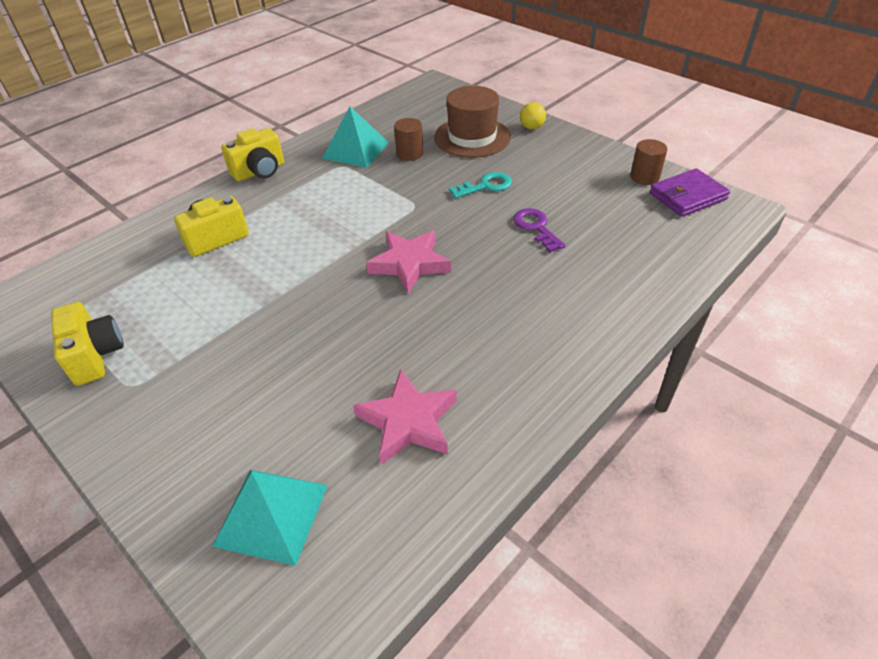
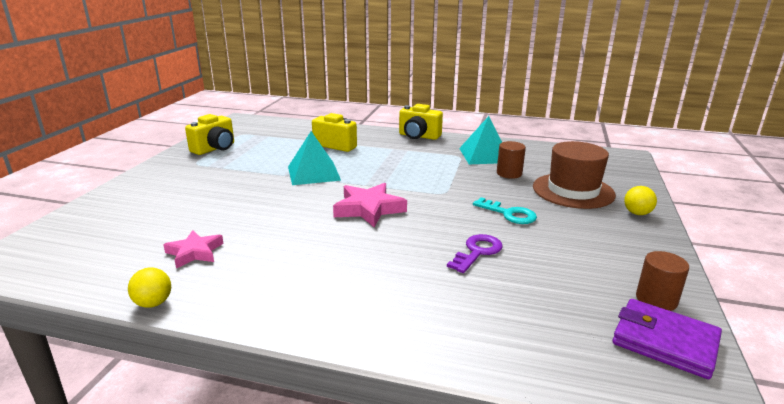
camera: 60 degrees right, 20 degrees down
(272, 514) = (102, 228): turquoise pyramid -> turquoise pyramid (314, 173)
(408, 422) = (195, 252): pink star -> pink star, size x0.67
(496, 470) = (153, 303): none -> yellow ball

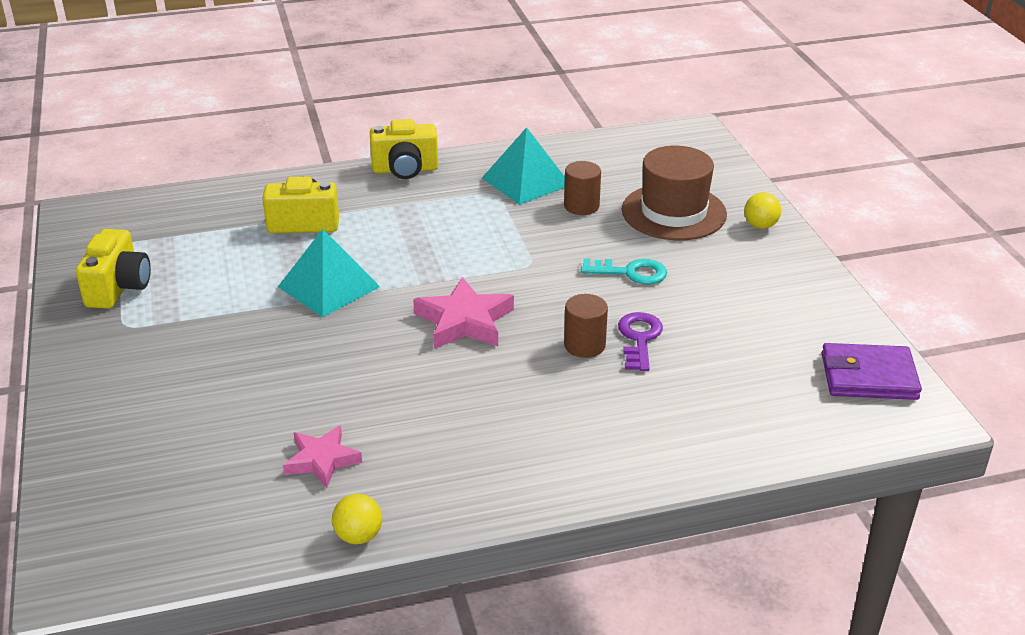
camera: 30 degrees left, 10 degrees up
(656, 300) = (838, 334): brown cylinder -> brown cylinder (584, 345)

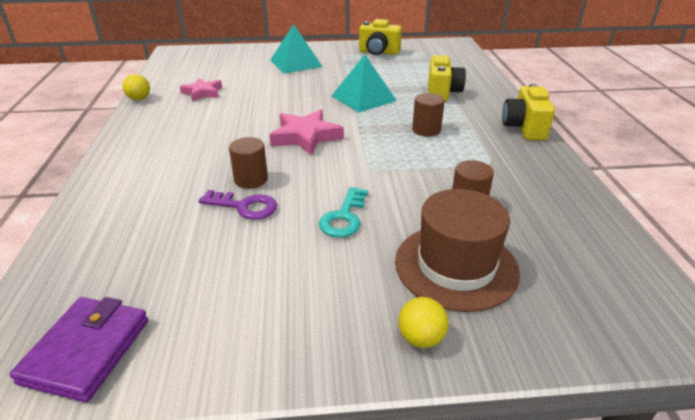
camera: 100 degrees right, 0 degrees up
(424, 232) = (426, 130): none -> brown cylinder
(526, 181) = (513, 180): turquoise pyramid -> turquoise pyramid (295, 63)

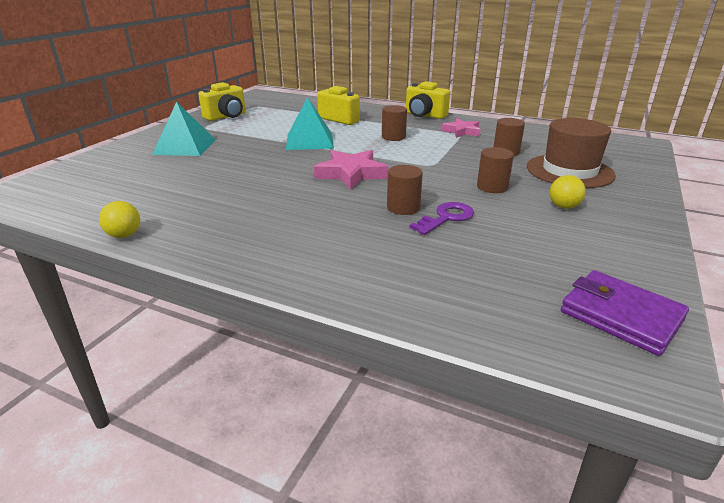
camera: 60 degrees left, 5 degrees down
(202, 93) = (176, 198): pink star -> pink star (462, 131)
(344, 217) = (492, 187): turquoise key -> brown cylinder
(421, 338) = (634, 196): yellow ball -> yellow ball (563, 207)

